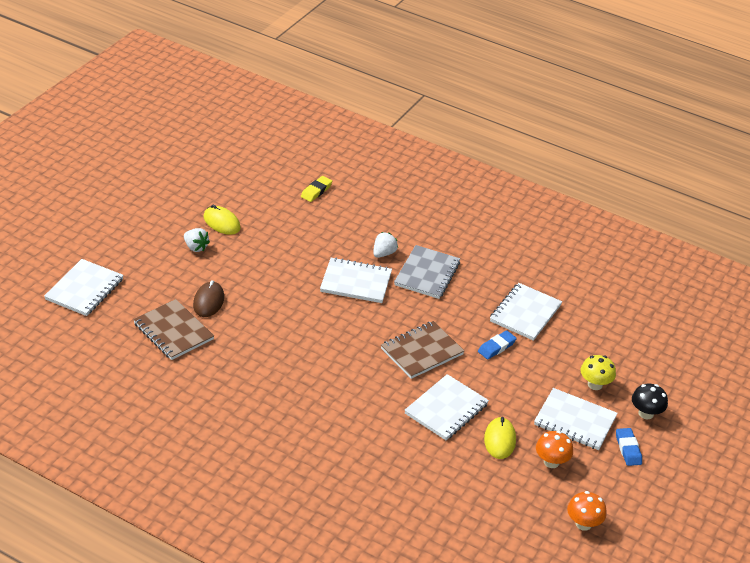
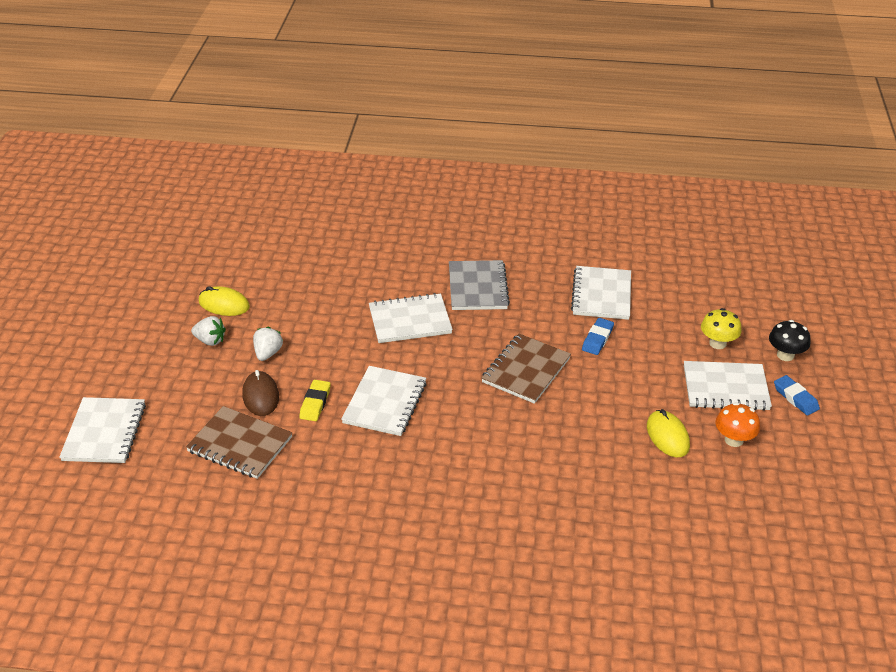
camera: 20 degrees left, 0 degrees up
(316, 191) = (308, 239): yellow eraser -> yellow eraser (315, 403)
(383, 253) = (419, 281): white strawberry -> white strawberry (268, 353)
(446, 409) = (592, 423): white notebook -> white notebook (385, 403)
(583, 524) = (811, 494): orange mushroom -> none

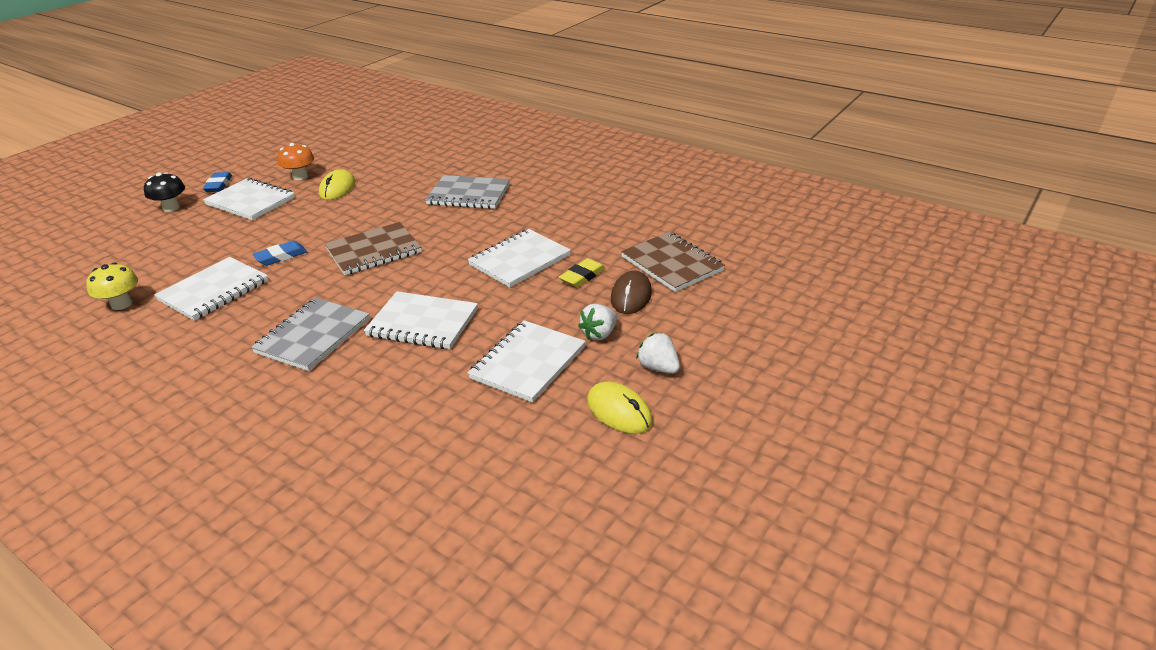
camera: 150 degrees left, 5 degrees down
(104, 432) = (805, 307): white notebook -> white notebook (528, 363)
(516, 475) = (469, 195): none -> grey notebook
(717, 343) = (199, 227): yellow mushroom -> yellow mushroom (121, 304)

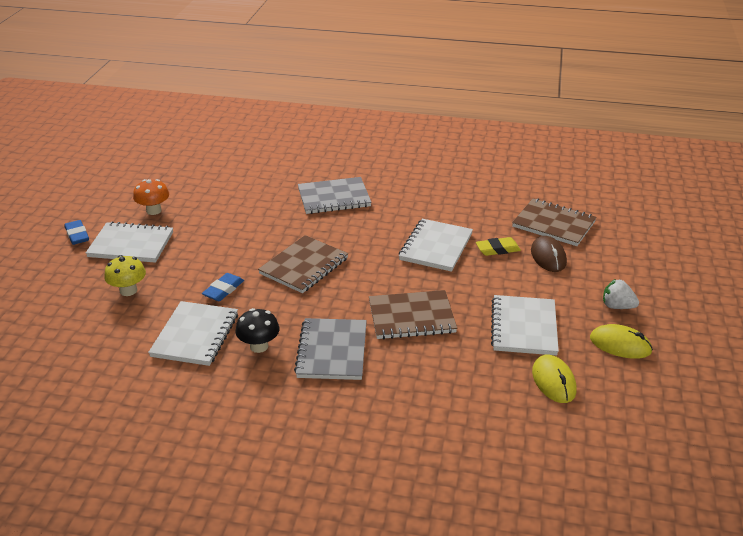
camera: 25 degrees left, 0 degrees up
(121, 304) = (117, 369): yellow mushroom -> yellow mushroom (128, 290)
(171, 208) = (53, 268): black mushroom -> black mushroom (259, 346)
(337, 188) = (204, 215): yellow mouse -> yellow mouse (553, 381)
(422, 323) = (411, 317): white notebook -> brown notebook
(582, 276) = (497, 249): yellow eraser -> yellow eraser turned 60 degrees clockwise
(599, 334) = (553, 292): white strawberry -> none

